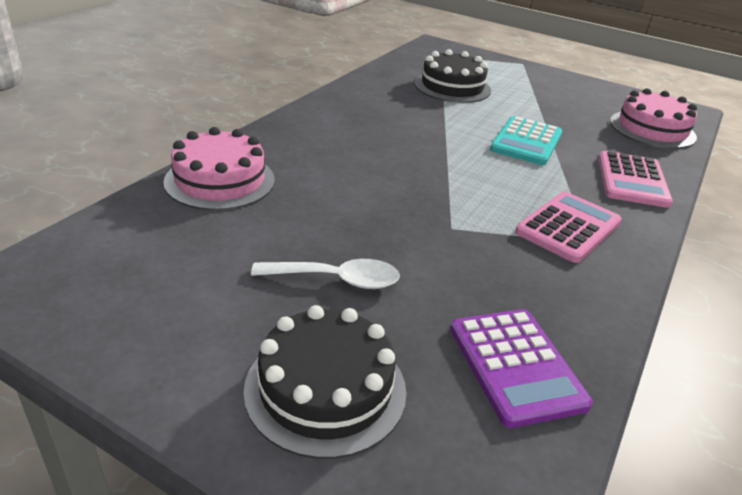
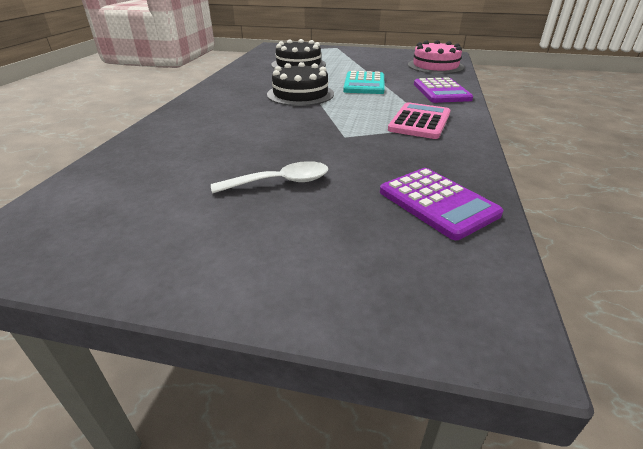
camera: 15 degrees left, 0 degrees up
(220, 180) = (155, 142): pink cake -> none
(325, 389) = (311, 251): black cake -> black cake (300, 94)
(632, 180) = (441, 92): pink calculator -> purple calculator

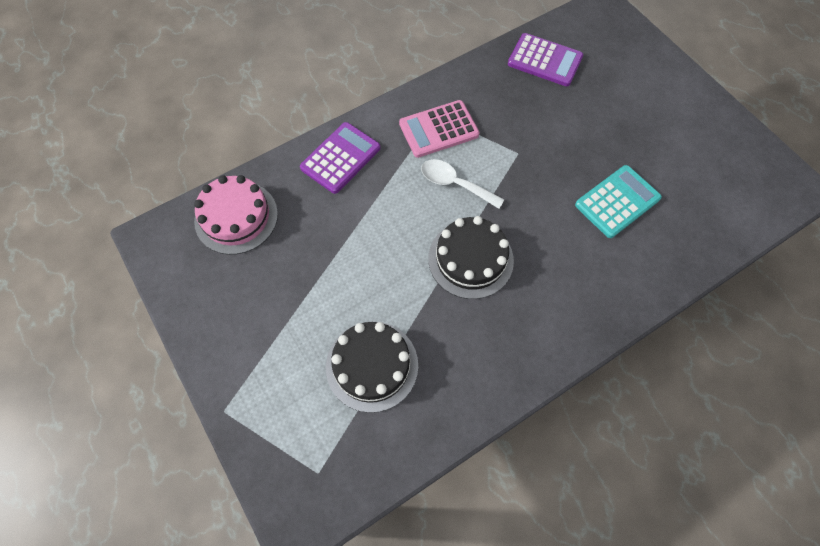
camera: 135 degrees left, 30 degrees up
(280, 182) = (611, 134): white spoon -> white spoon (455, 184)
(364, 84) = (380, 233): turquoise calculator -> turquoise calculator (617, 202)
(437, 203) = (545, 60): purple calculator -> purple calculator turned 105 degrees clockwise

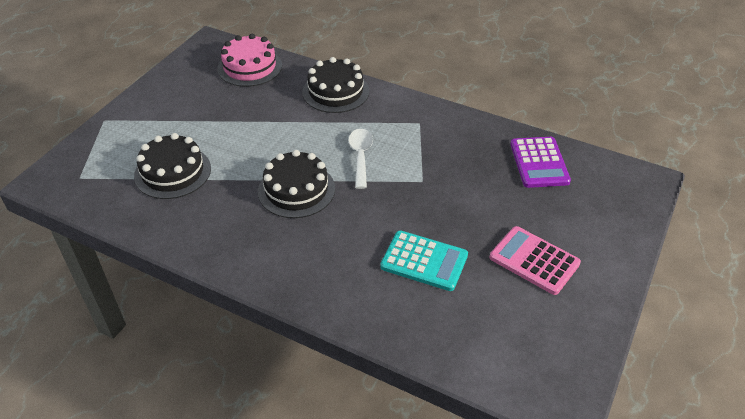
camera: 60 degrees right, 20 degrees down
(341, 158) = (335, 91): purple calculator -> black cake
(438, 129) = (406, 129): pink calculator -> pink calculator (534, 260)

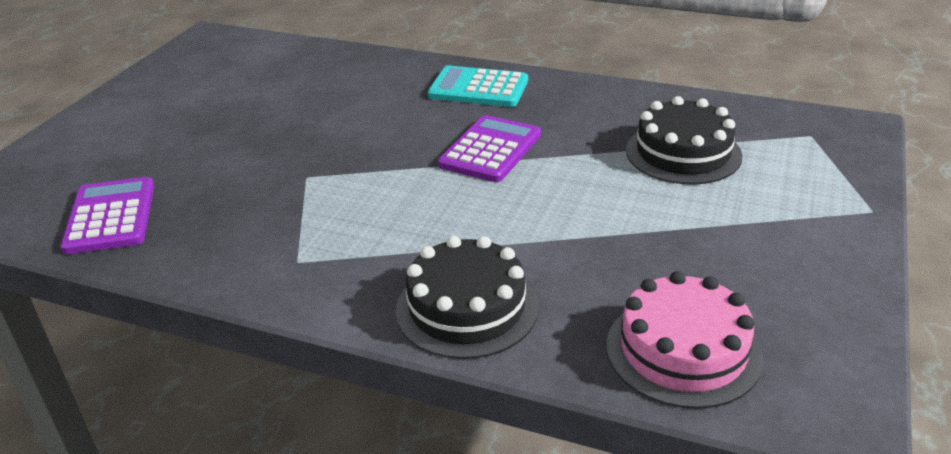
camera: 175 degrees right, 10 degrees down
(296, 190) = (490, 150): black cake -> purple calculator
(360, 156) = (402, 198): white spoon -> none
(424, 261) = (317, 102): turquoise calculator -> turquoise calculator (478, 88)
(534, 260) = (183, 114): pink calculator -> none

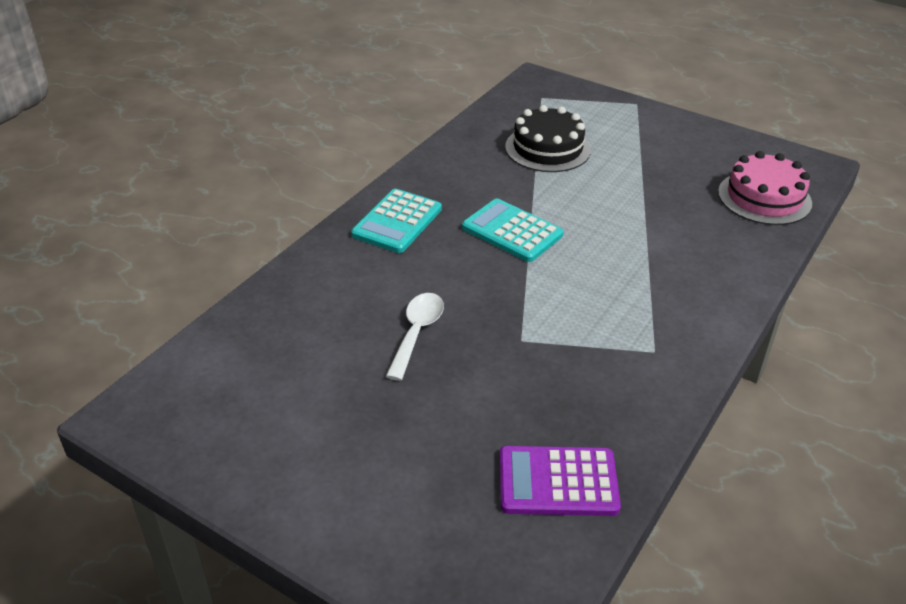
camera: 80 degrees left, 5 degrees up
(309, 123) = (417, 333): none -> white spoon
(467, 308) = (720, 271): black cake -> none
(490, 150) = (512, 231): purple calculator -> turquoise calculator

